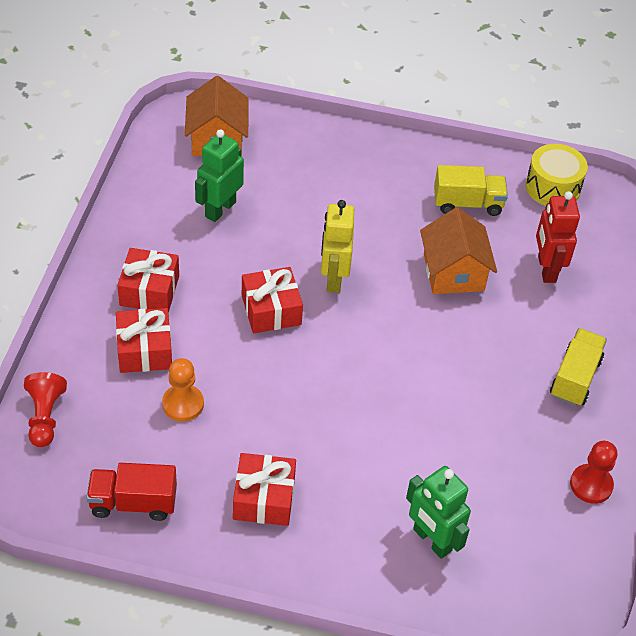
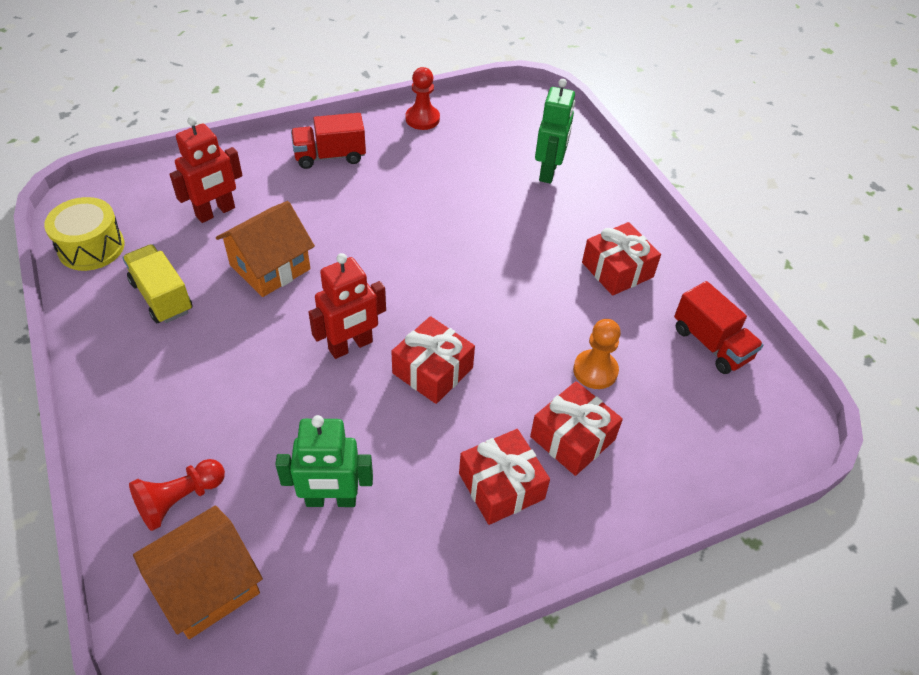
camera: 125 degrees left, 0 degrees up
(45, 417) = (717, 464): red pawn -> red pawn (179, 500)
(333, 278) = (351, 346): yellow robot -> red robot
(575, 378) = (330, 156): yellow truck -> red truck

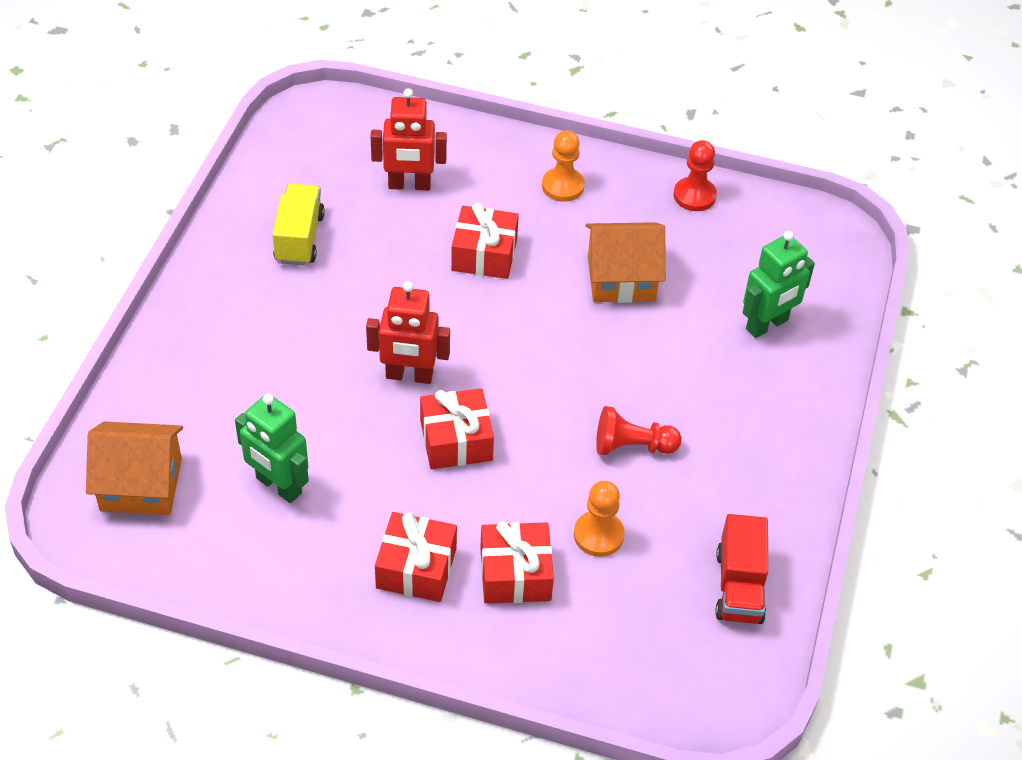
camera: 40 degrees right, 0 degrees up
(91, 247) = (282, 160): yellow drum -> none
(179, 500) = (174, 411): red pawn -> red pawn (632, 446)
(270, 267) = (408, 264): orange house -> orange house (621, 278)
(330, 156) = (562, 186): red truck -> orange pawn
(617, 270) = (726, 462): red gift -> red gift (484, 254)

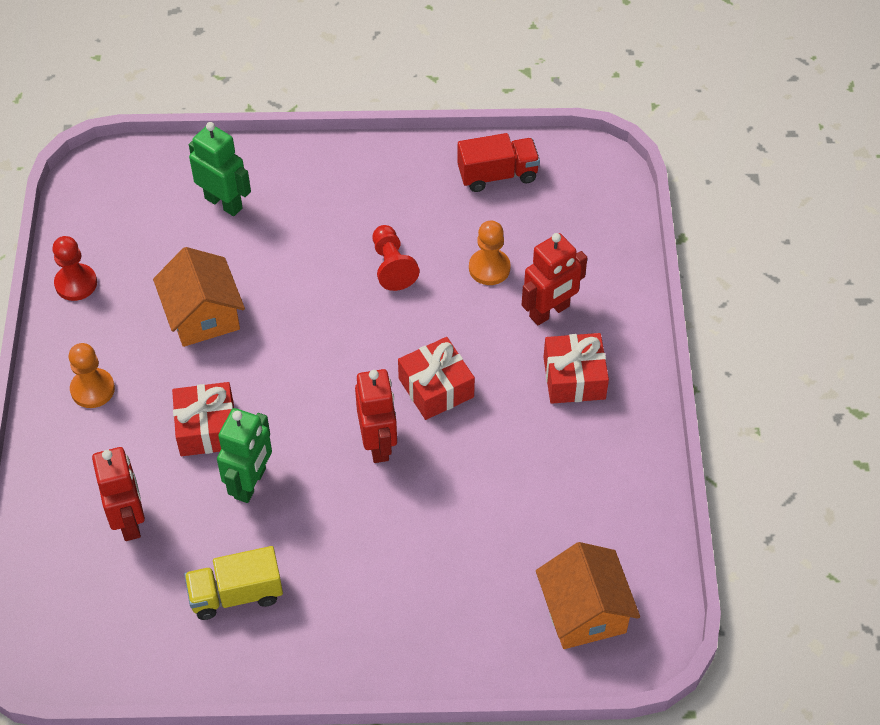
camera: 105 degrees left, 5 degrees up
(278, 486) = (539, 503): green robot -> green robot (250, 483)
(515, 574) = (549, 312): red gift -> red robot

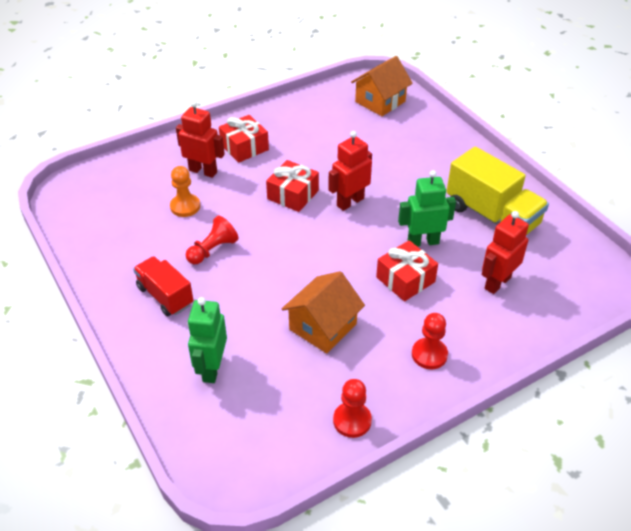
camera: 120 degrees left, 10 degrees down
(92, 389) = (429, 354): orange pawn -> red pawn
(236, 594) = (491, 216): yellow truck -> yellow truck, size x1.60
(497, 175) = (99, 232): red truck -> red truck (165, 296)

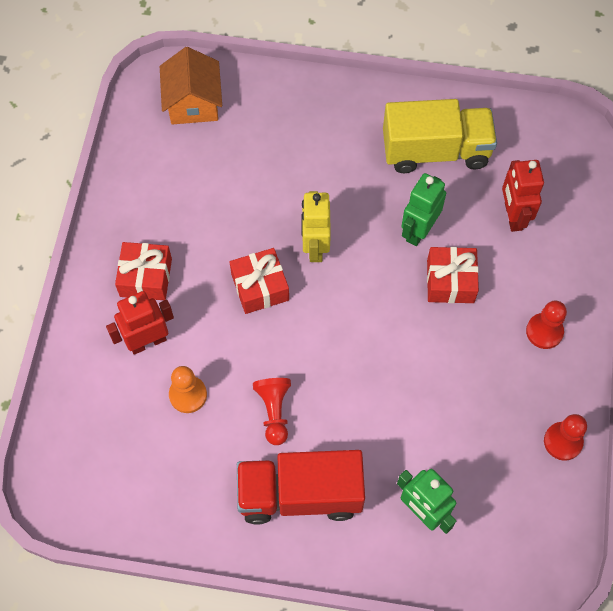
camera: 50 degrees left, 20 degrees up
(165, 296) = (300, 494): red truck -> red truck, size x1.60
(323, 326) = (448, 388): orange house -> none
(350, 202) = (315, 247): red robot -> yellow robot

